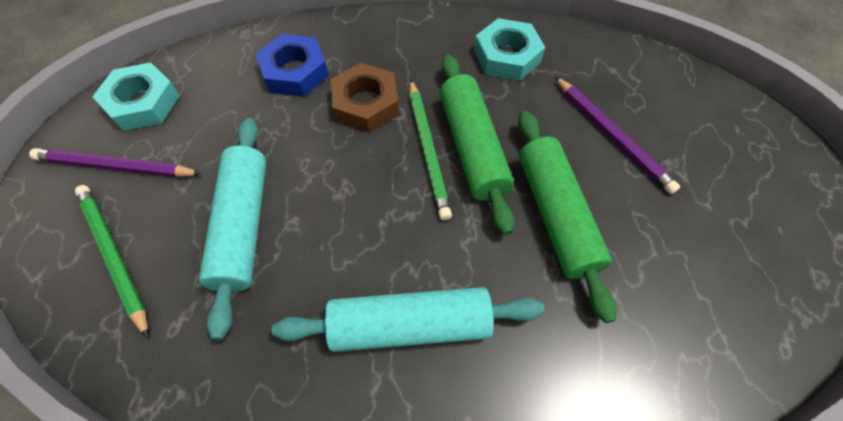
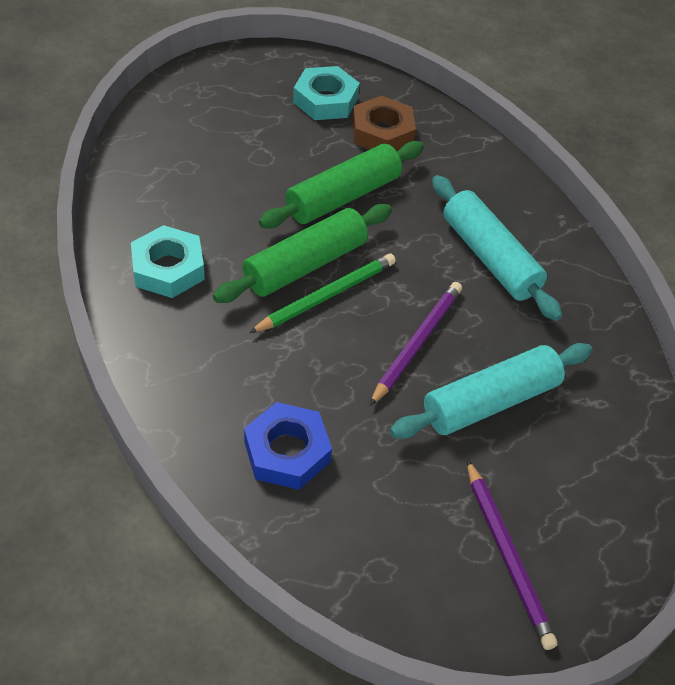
camera: 120 degrees left, 10 degrees down
(113, 256) = (585, 488): green pencil -> none
(142, 103) = (417, 589): turquoise nut -> turquoise nut (325, 100)
(366, 103) = (297, 365): brown nut -> brown nut (382, 132)
(612, 135) = (237, 176): purple pencil -> purple pencil (416, 343)

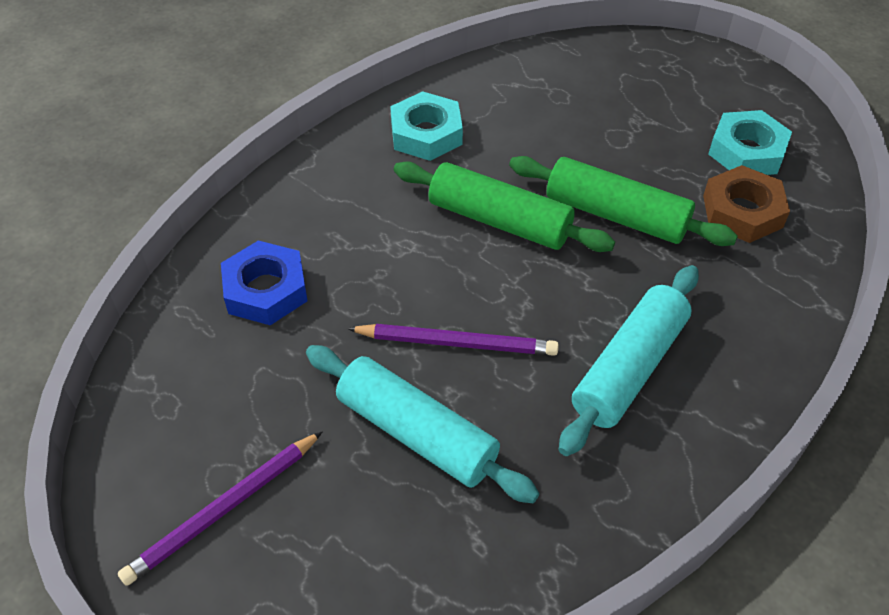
camera: 70 degrees right, 0 degrees up
(326, 296) = (470, 250): green pencil -> none

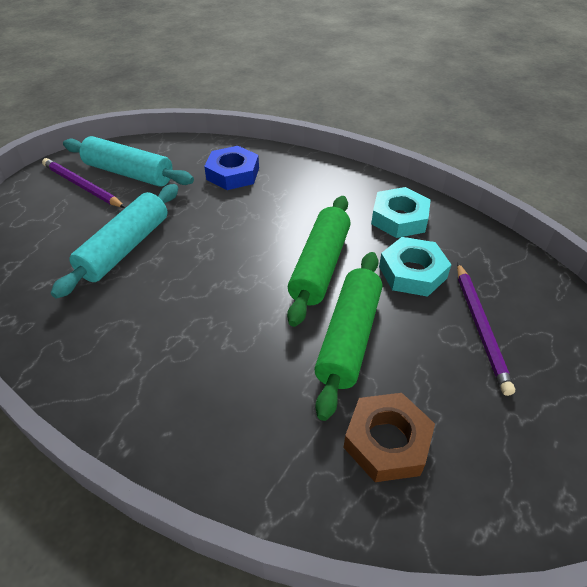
camera: 80 degrees right, 5 degrees down
(456, 342) = (199, 257): purple pencil -> purple pencil (481, 327)
(629, 368) = (180, 354): turquoise rolling pin -> turquoise rolling pin (129, 173)
(747, 151) = (484, 448): turquoise nut -> turquoise nut (412, 272)

